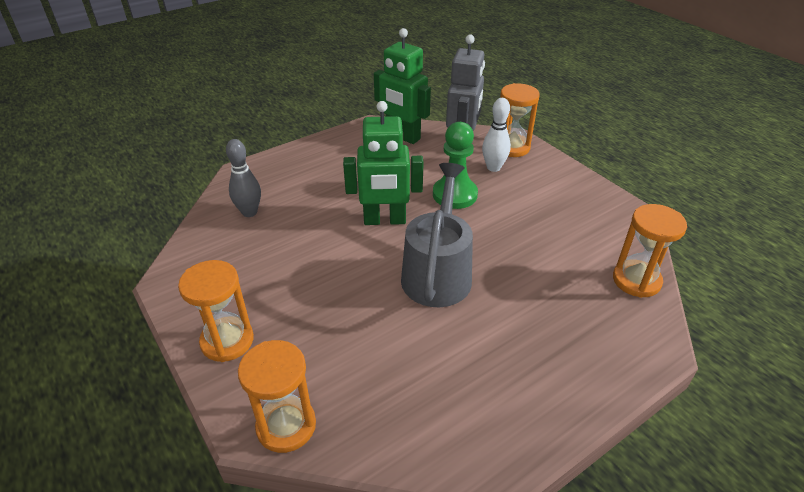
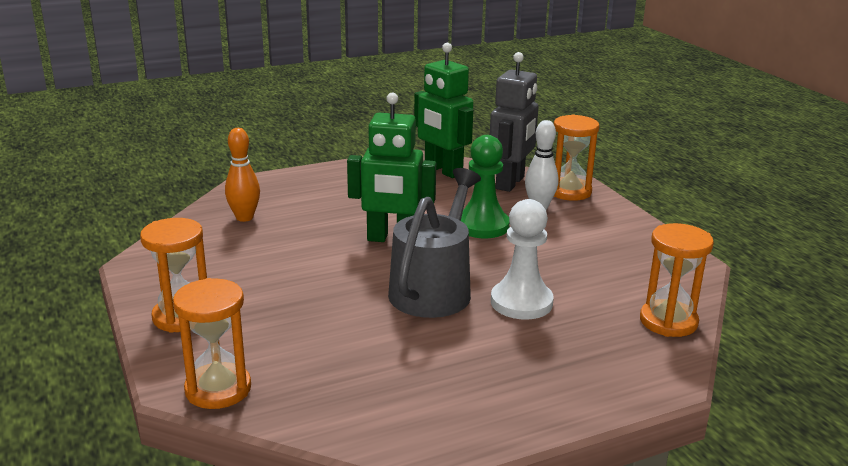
camera: 10 degrees right, 15 degrees down
(249, 212) = (244, 217): grey bowling pin -> orange bowling pin
(514, 277) = (521, 302): none -> white pawn

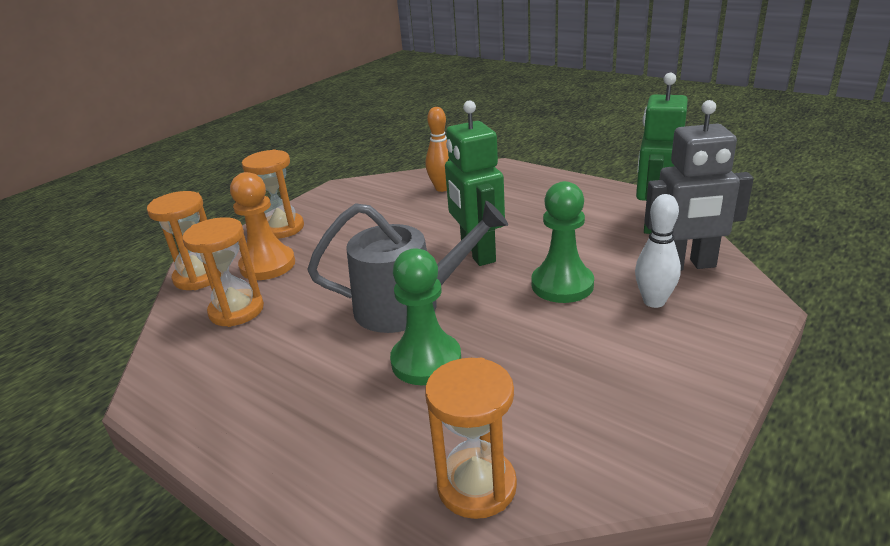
camera: 65 degrees right, 5 degrees up
(257, 341) = (267, 265): none -> orange pawn
(521, 302) = (426, 361): white pawn -> green pawn
(569, 192) = (726, 307): orange hourglass -> orange hourglass (236, 310)

